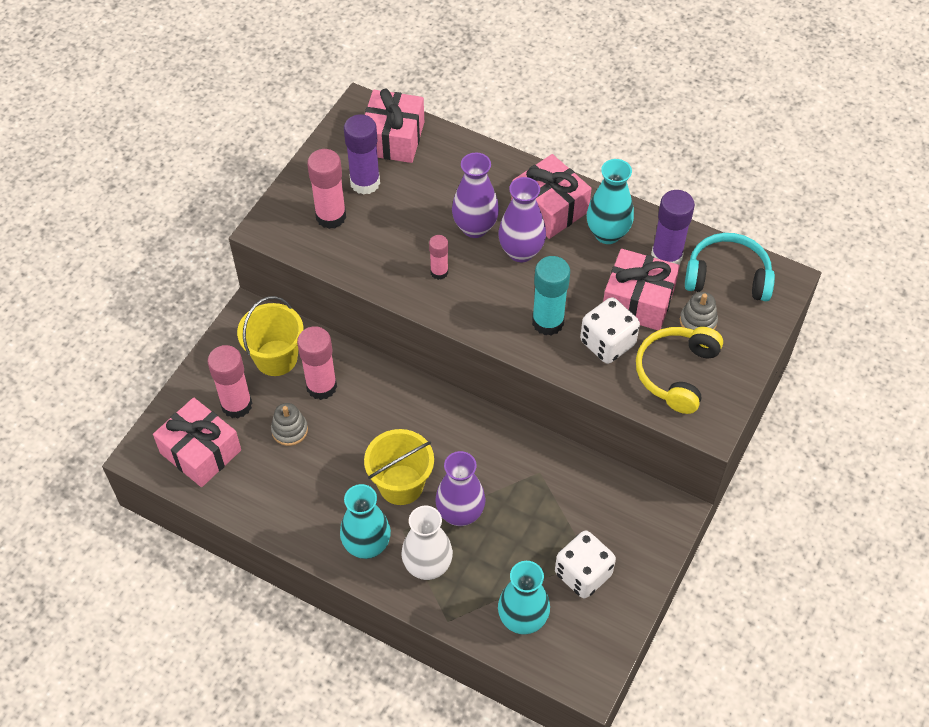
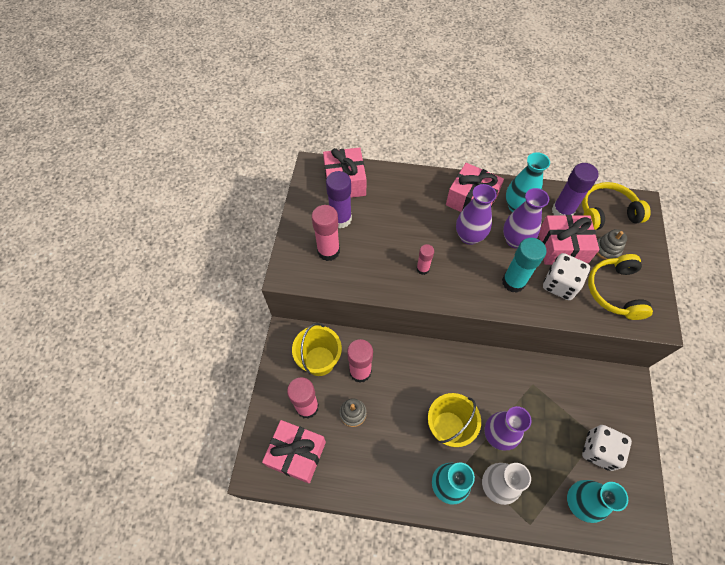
camera: 20 degrees left, 5 degrees up
(475, 227) = (430, 229): purple vase -> purple vase (515, 240)
(727, 276) = (606, 212): turquoise headphones -> yellow headphones

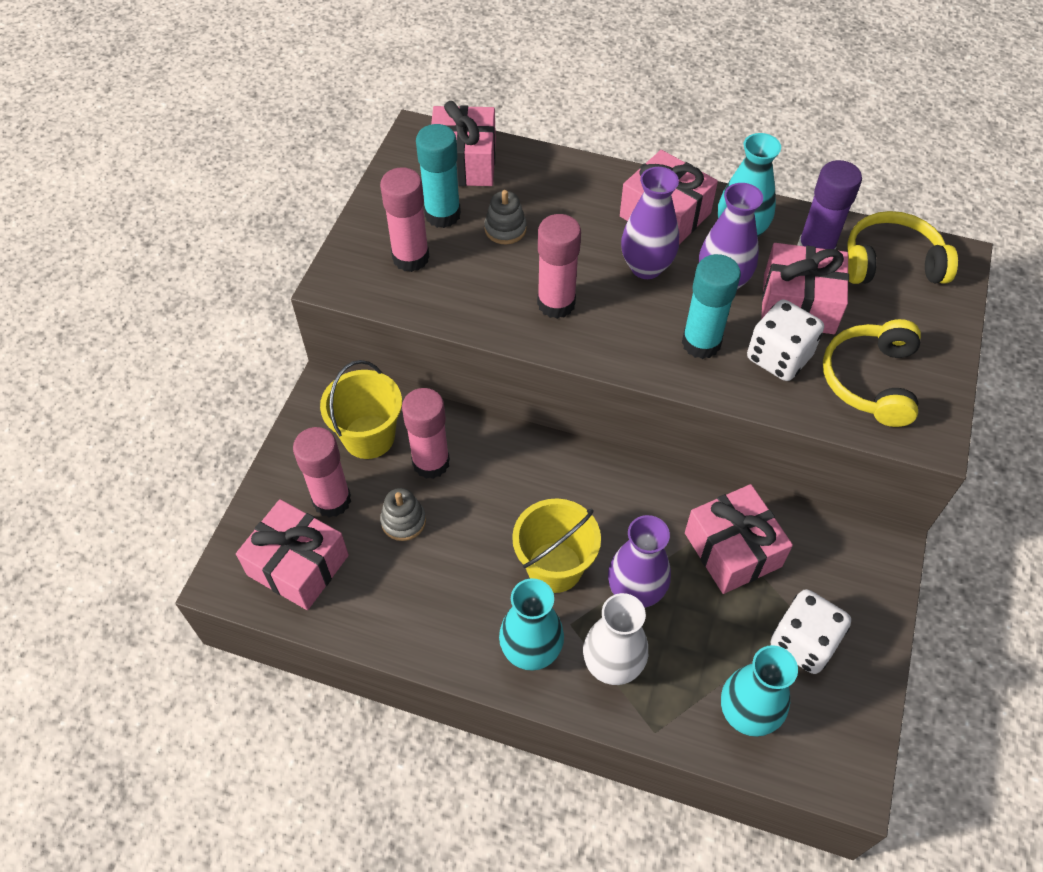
camera: 10 degrees right, 5 degrees down
(340, 219) = (442, 215): purple glue stick -> turquoise glue stick
(422, 269) = (556, 303): pink glue stick -> pink glue stick, size x1.75
(546, 398) = (732, 549): none -> pink gift
(607, 249) = (875, 317): grey stacking toy -> grey stacking toy (505, 229)

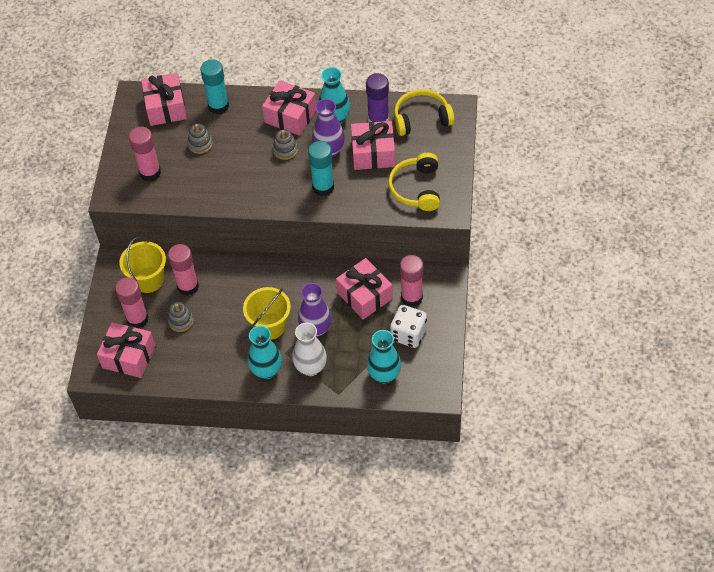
camera: 10 degrees left, 0 degrees up
(442, 215) = (161, 143): turquoise glue stick -> turquoise glue stick (218, 106)
(556, 303) = (239, 182): pink glue stick -> pink glue stick (411, 297)
(646, 267) = (285, 150): purple vase -> grey stacking toy
(778, 357) = (366, 186): white dice -> none

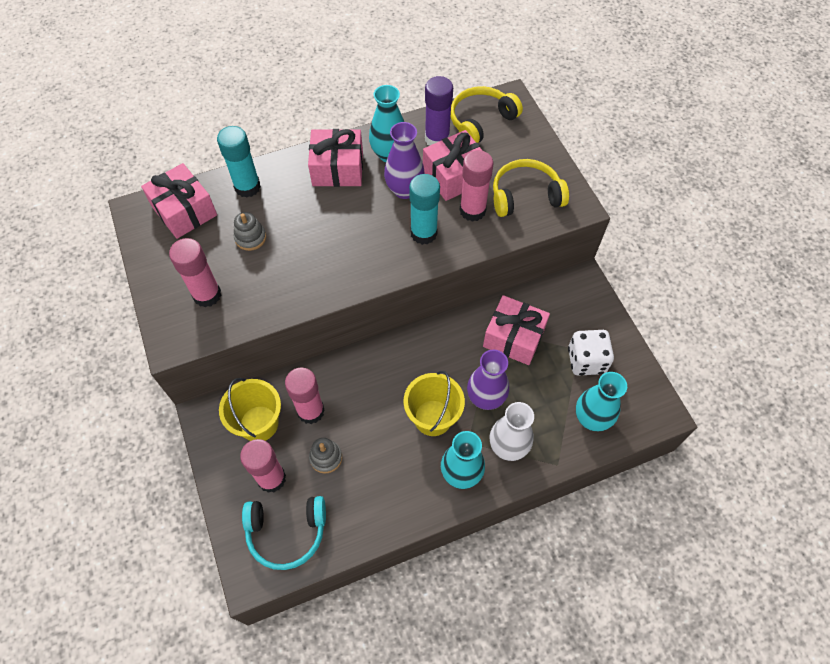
camera: 30 degrees left, 5 degrees up
(129, 356) = (286, 532): pink gift -> turquoise headphones
(285, 150) = (355, 208): grey stacking toy -> none
(411, 297) = (563, 318): pink glue stick -> pink glue stick (472, 210)
(416, 188) = (525, 196): yellow headphones -> yellow headphones turned 105 degrees clockwise

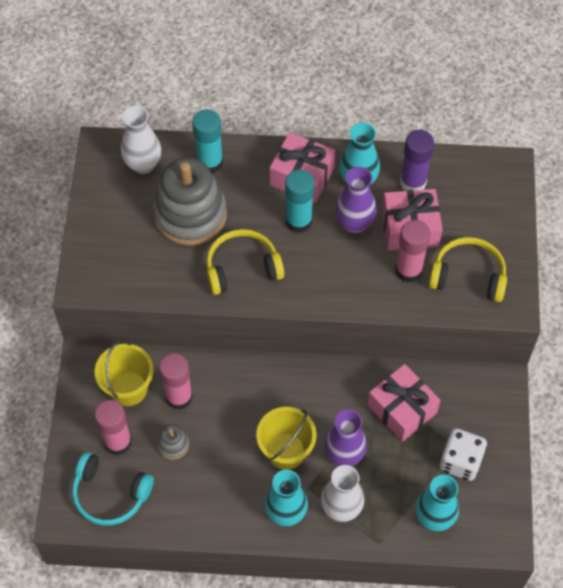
camera: 25 degrees right, 0 degrees up
(184, 211) = (143, 164): pink gift -> white vase
(207, 295) = (129, 254): pink glue stick -> none
(250, 238) = (190, 214): grey stacking toy -> grey stacking toy, size x2.34
(423, 233) = (350, 274): turquoise glue stick -> turquoise glue stick (298, 221)
(481, 121) = (467, 180): yellow headphones -> yellow headphones (242, 268)

